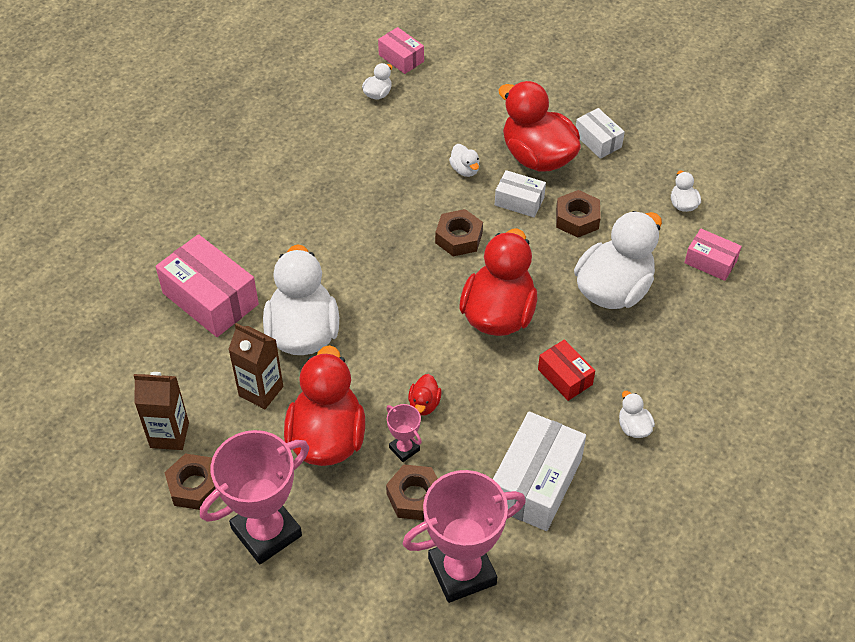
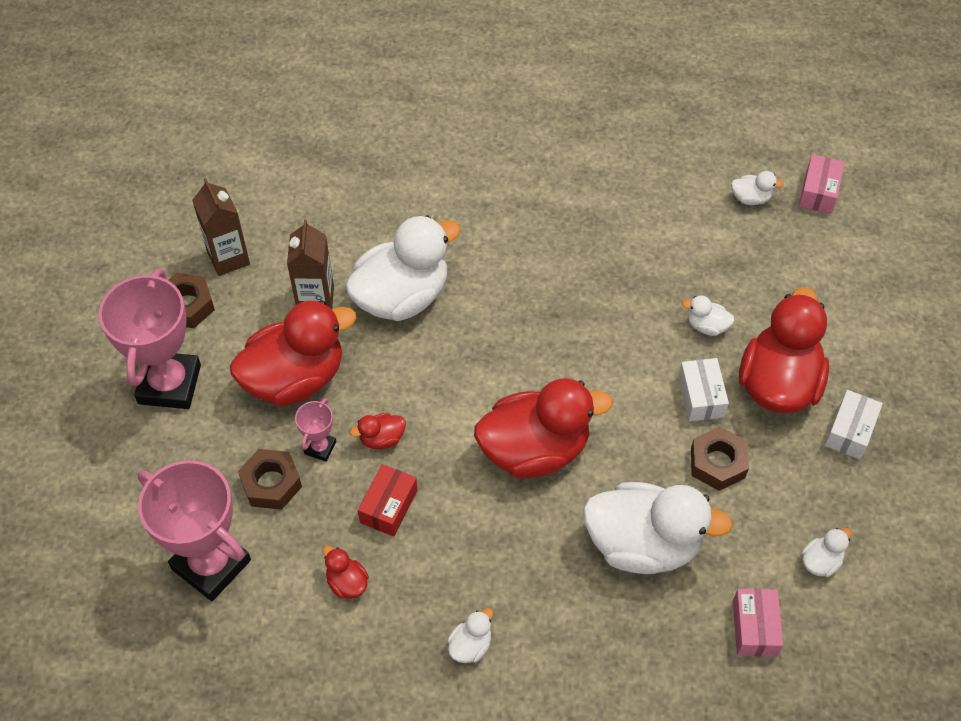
camera: 60 degrees right, 5 degrees up
(210, 299) = (393, 205): pink box -> none
(266, 532) = (169, 384): pink trophy -> pink trophy turned 75 degrees clockwise
(459, 238) = (610, 366): brown nut -> none
(465, 170) = (706, 326): white duck -> white duck turned 75 degrees clockwise
(536, 483) = (347, 583): white box -> red duck
(565, 377) = (494, 549): red box -> red box (389, 506)

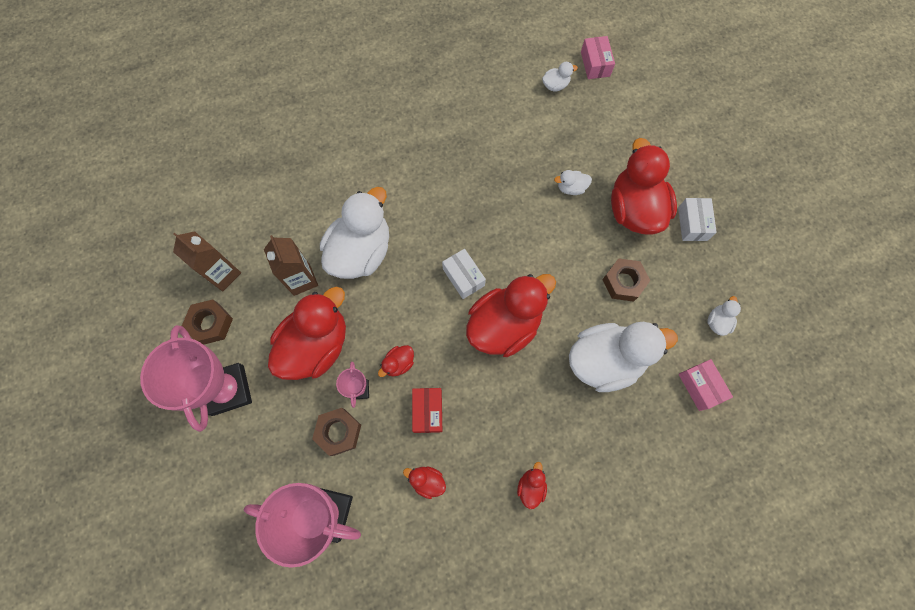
camera: 25 degrees left, 15 degrees up
(470, 645) = (531, 486): white duck -> red duck
(701, 396) = (591, 240): white box -> white box (463, 277)

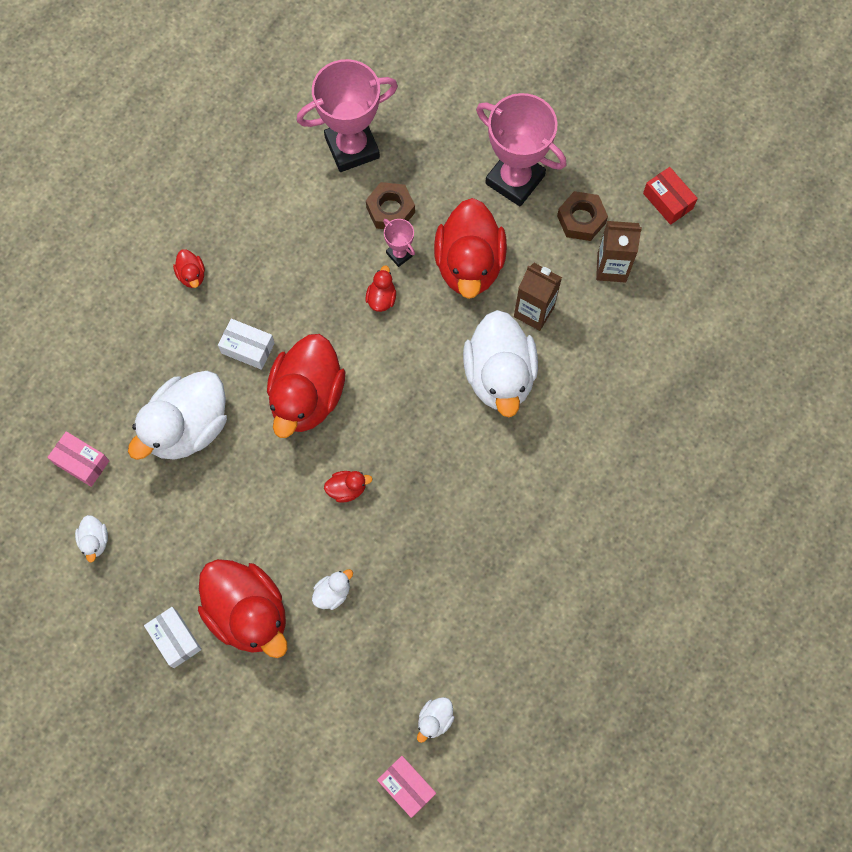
camera: 145 degrees right, 0 degrees up
(427, 481) = (285, 222): red duck -> red duck (347, 489)
(428, 411) = (324, 276): red box -> red box (667, 201)
(463, 277) = (379, 418): white box -> white box (248, 348)
(623, 282) = (214, 520): brown nut -> none

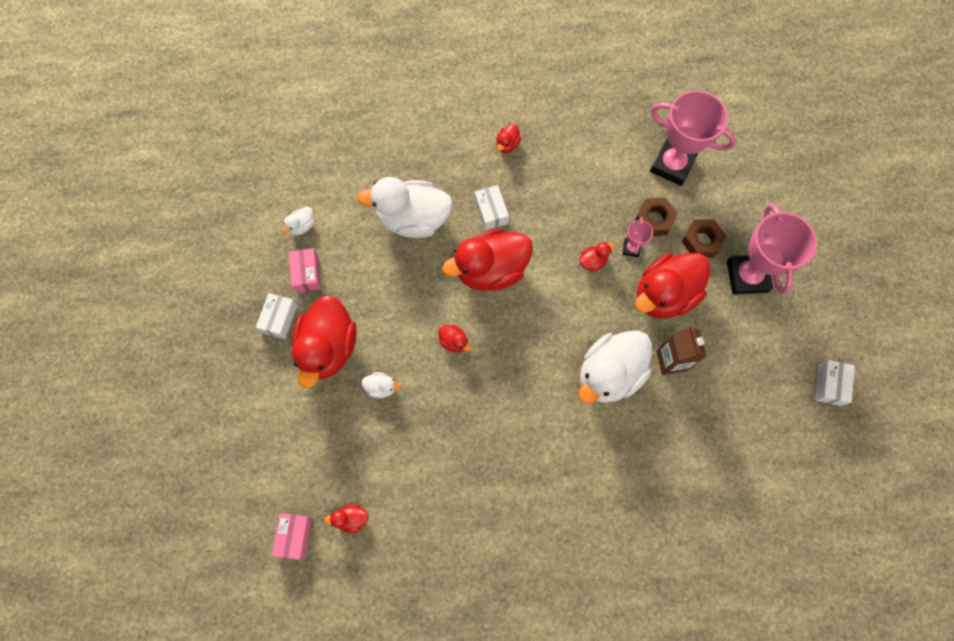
camera: 50 degrees right, 0 degrees up
(81, 462) = (343, 180): pink box -> pink box (307, 274)
(435, 720) = (351, 518): white duck -> red duck
(581, 219) = (761, 339): brown nut -> brown nut (701, 241)
(611, 267) = (748, 386): brown carton -> none
(667, 201) = (829, 385): red box -> white box

